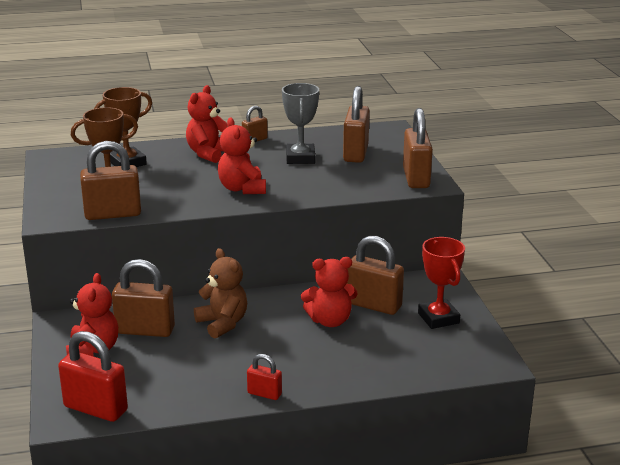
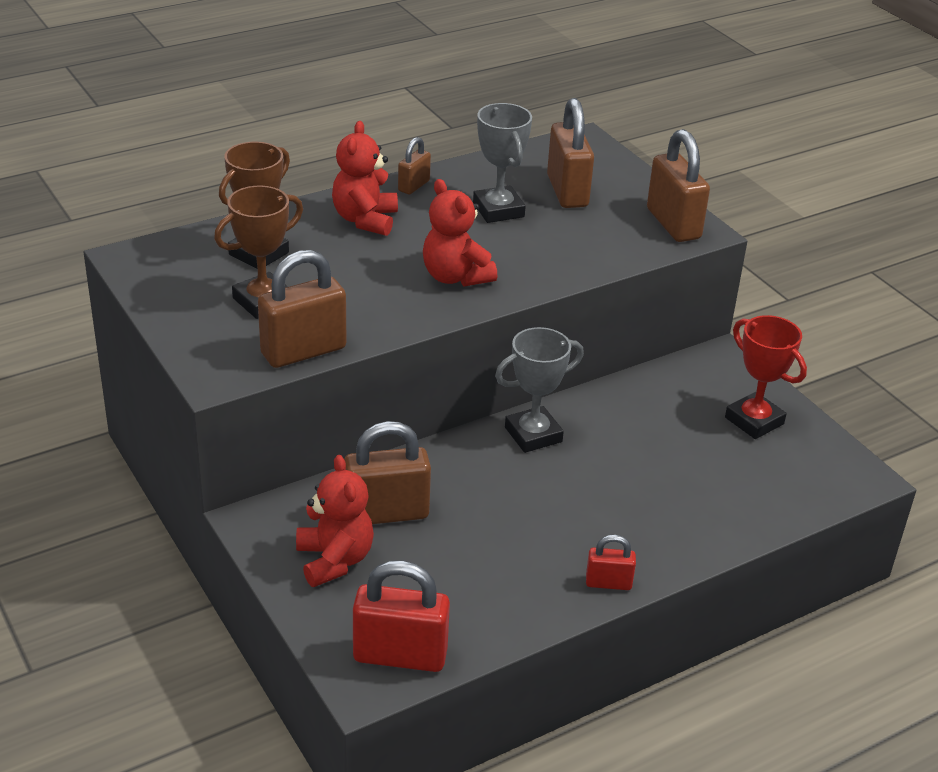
camera: 20 degrees left, 10 degrees up
(222, 323) = (485, 481): brown teddy bear -> none
(274, 303) = (533, 434): none -> grey trophy
(330, 321) = (622, 450): red teddy bear -> none
(373, 305) = (662, 415): brown padlock -> none

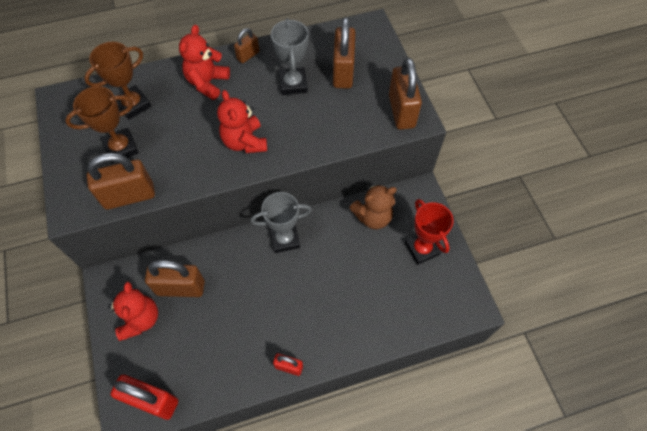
camera: 15 degrees right, 25 degrees up
(661, 393) = (373, 217): none -> brown teddy bear

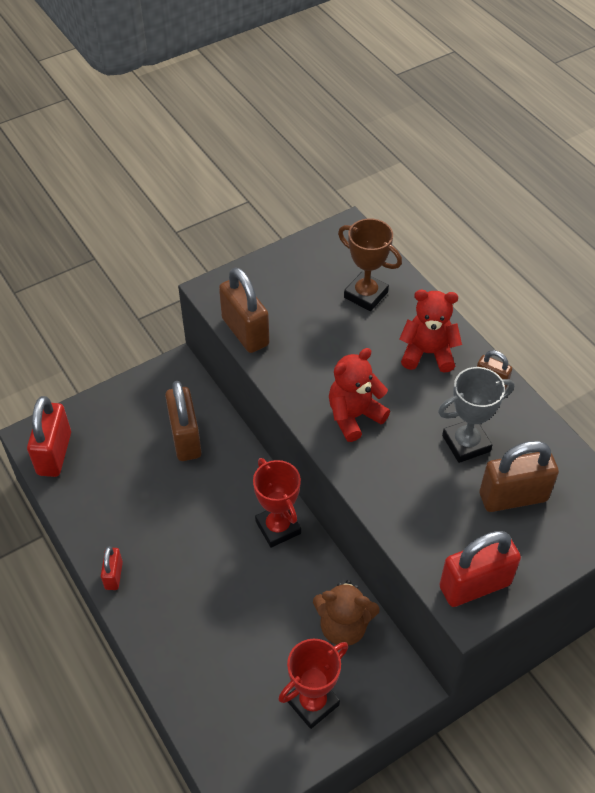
camera: 75 degrees right, 10 degrees down
(121, 148) = (304, 304): brown trophy -> none
(140, 319) = (140, 413): red teddy bear -> none
(285, 239) = (278, 527): grey trophy -> red trophy
(373, 217) = (343, 626): brown teddy bear -> brown teddy bear turned 45 degrees counterclockwise
(401, 111) = (474, 585): brown padlock -> red padlock

